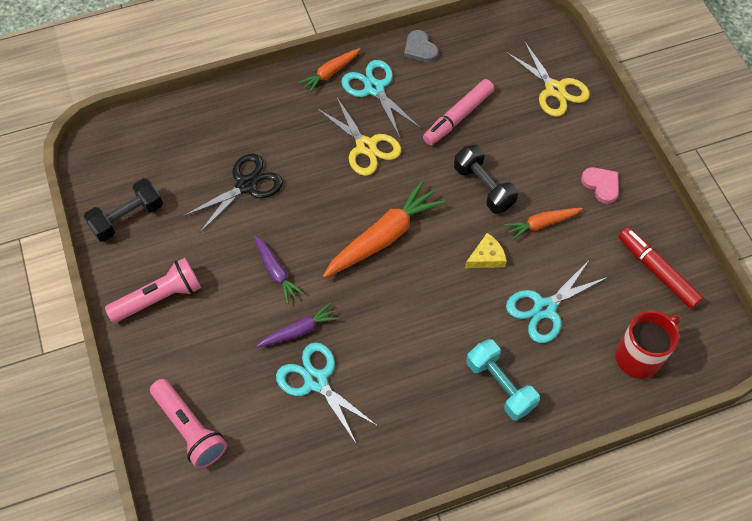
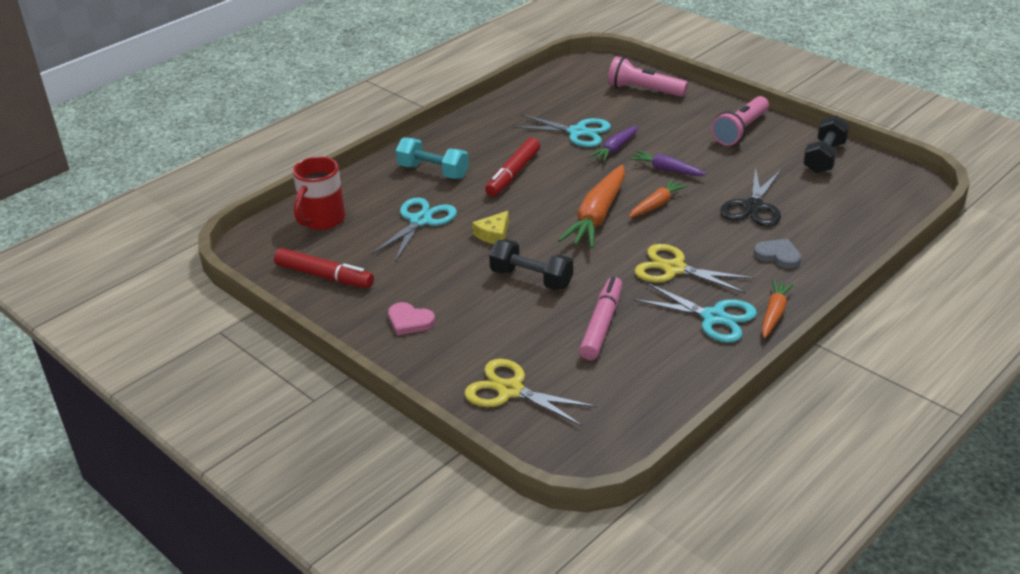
camera: 155 degrees right, 25 degrees down
(420, 49) = (700, 373): grey heart -> grey heart (778, 255)
(422, 339) = (513, 174): none -> red marker
(541, 224) = (455, 272): orange carrot -> orange carrot (656, 204)

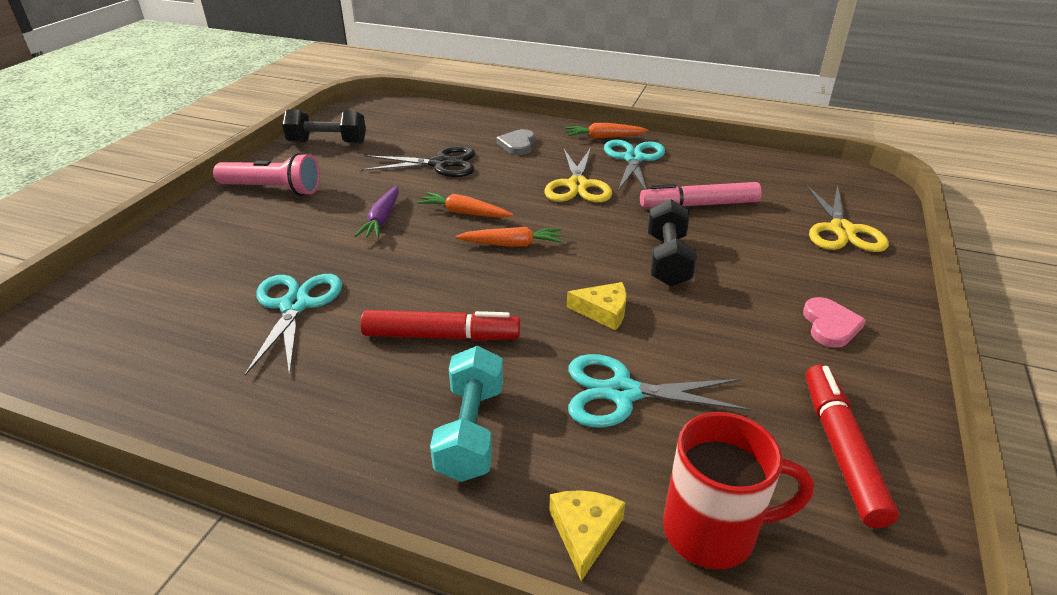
camera: 115 degrees left, 0 degrees up
(352, 188) = (584, 532): none -> yellow cheese
(597, 216) = (512, 244): orange carrot -> orange carrot, size x0.56
(615, 149) = (339, 264): purple carrot -> none
(644, 90) = (149, 273): pink flashlight -> none

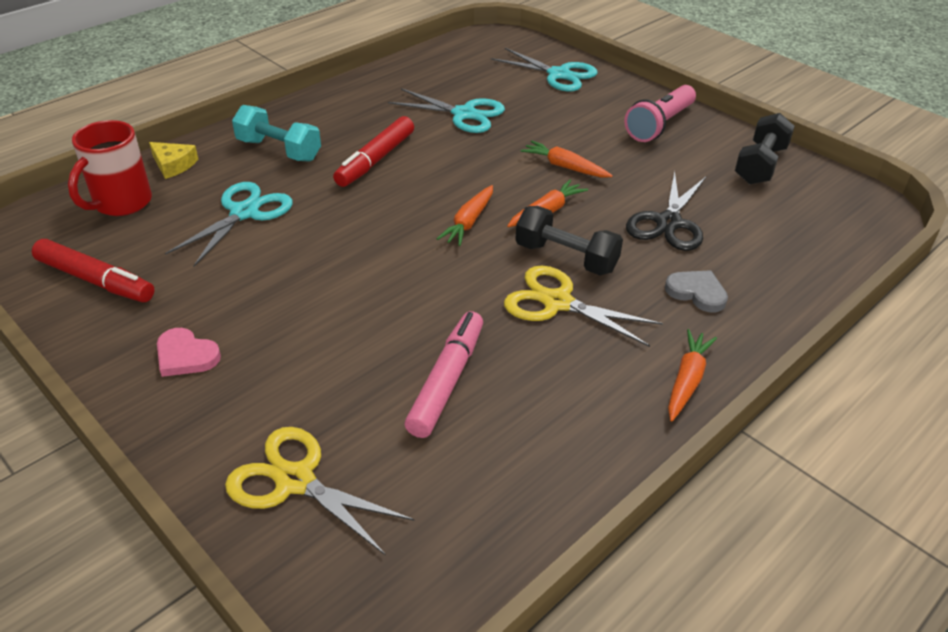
camera: 115 degrees right, 5 degrees up
(382, 219) = (564, 167): purple carrot -> orange carrot
(603, 311) = (332, 237): yellow cheese -> none
(633, 159) = (602, 380): turquoise scissors -> turquoise scissors (558, 74)
(667, 260) = (366, 303): black dumbbell -> black dumbbell (566, 258)

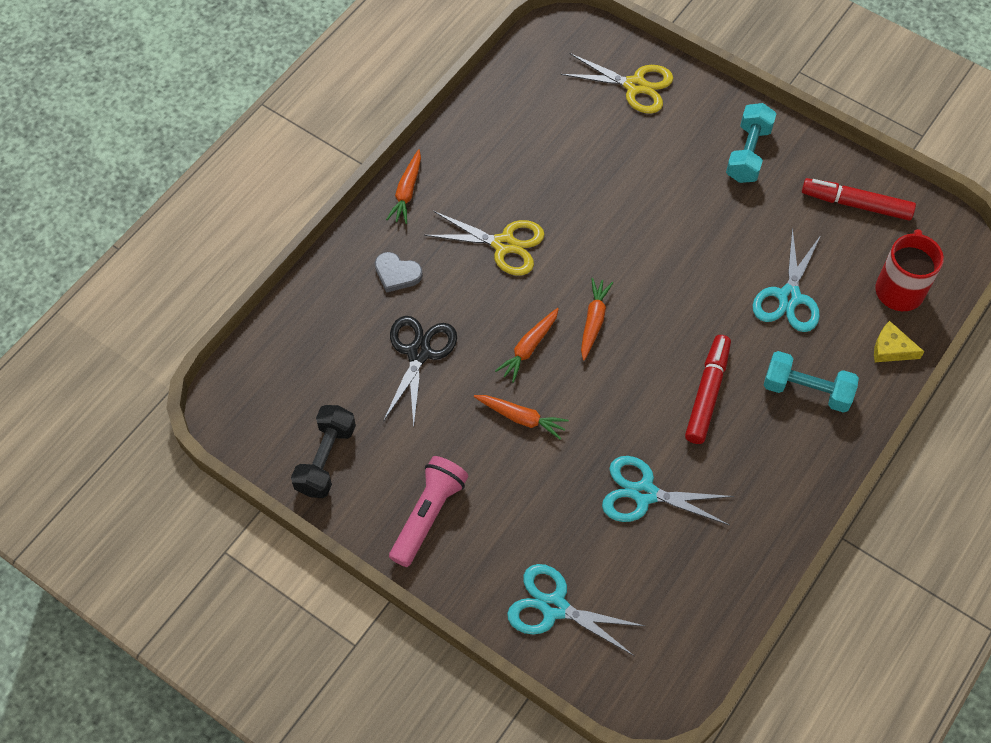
camera: 170 degrees right, 20 degrees up
(186, 356) = (748, 153): pink heart -> turquoise dumbbell
(446, 381) = (567, 164): pink marker -> none
(566, 258) = (503, 293): black dumbbell -> none

